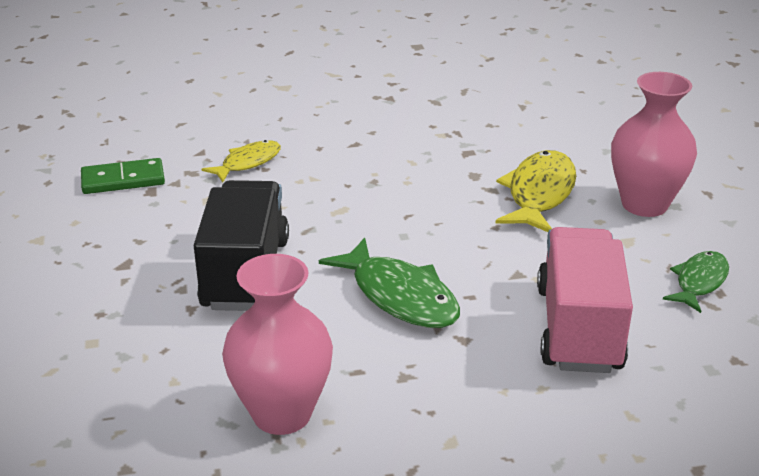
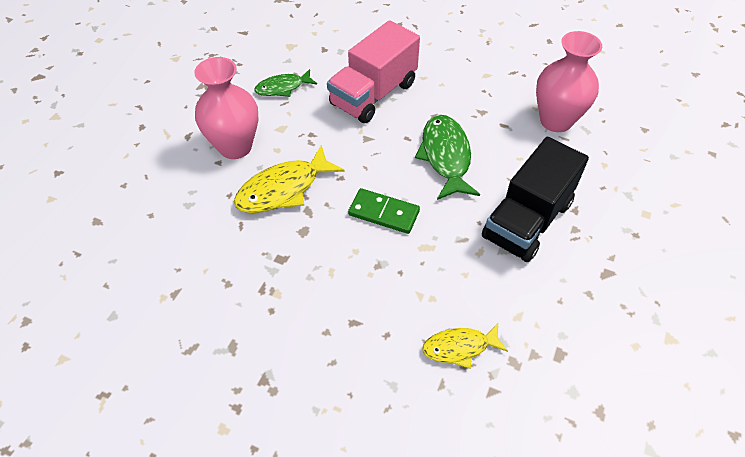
camera: 145 degrees left, 20 degrees up
(123, 180) = (579, 385): green domino -> green domino (384, 213)

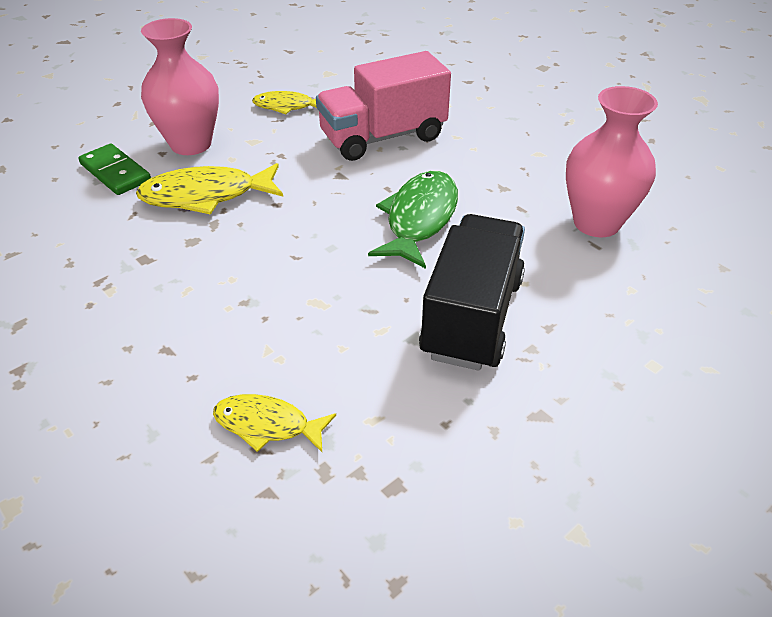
camera: 25 degrees right, 10 degrees down
(283, 88) = (287, 106): green fish -> yellow fish
(384, 213) = (297, 252): green domino -> green domino (115, 172)
(527, 220) = (471, 317): black truck -> black truck turned 135 degrees clockwise

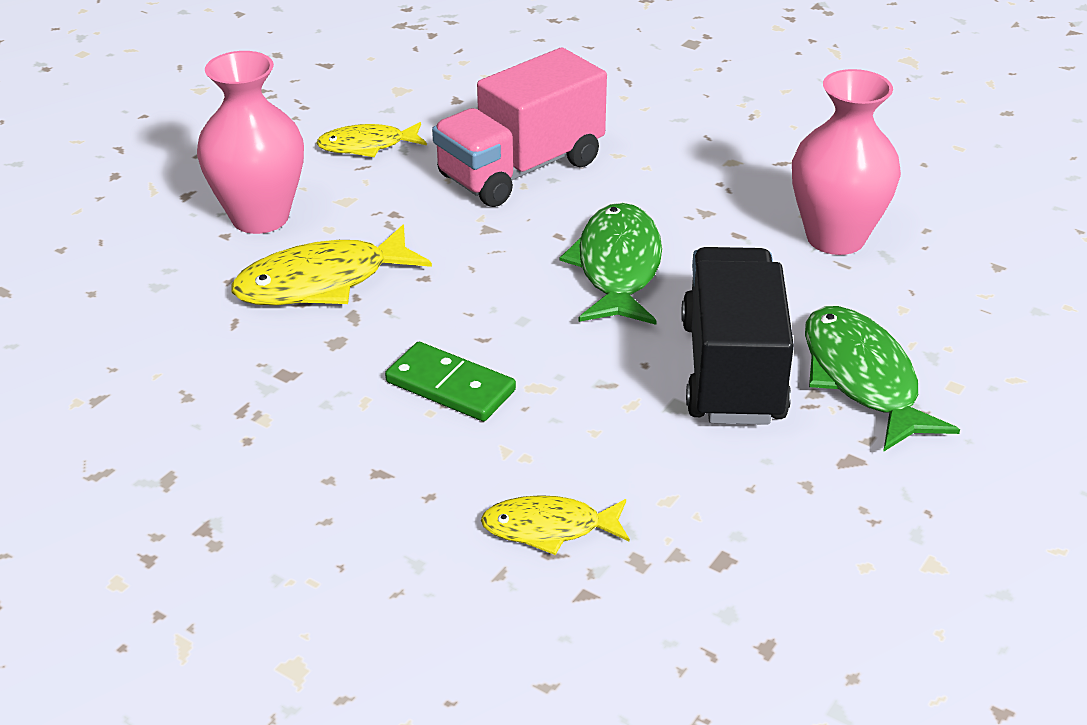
camera: 15 degrees left, 5 degrees down
(115, 172) = (176, 271): green domino -> green domino (450, 386)
(576, 344) = (862, 379): none -> green fish

